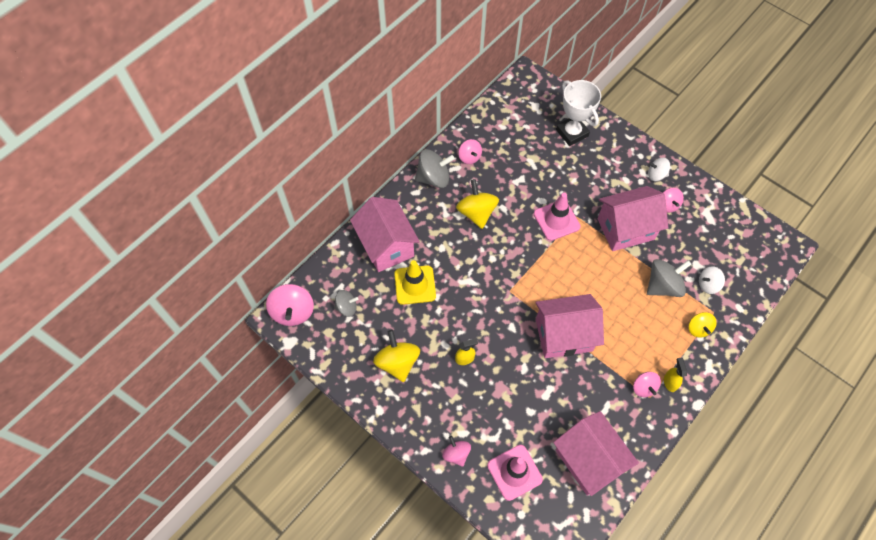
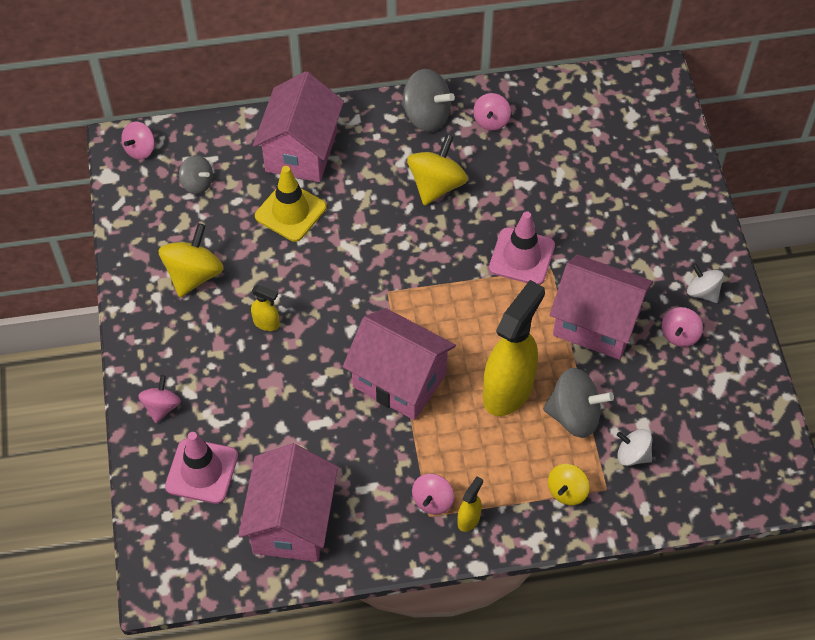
camera: 40 degrees right, 5 degrees down
(293, 312) = (140, 149): pink spinning top -> pink spinning top, size x0.61
(572, 133) = (645, 175): white trophy -> none
(620, 297) = (508, 390): none -> yellow spray bottle

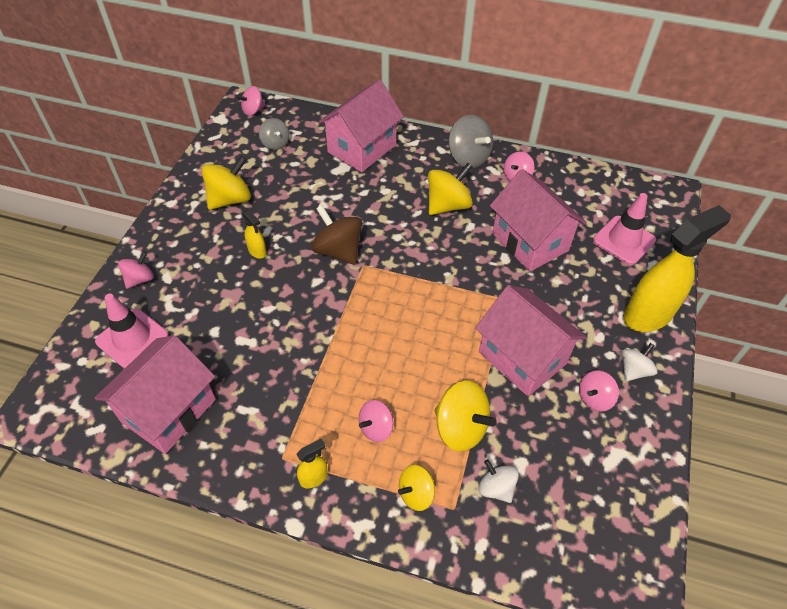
camera: 25 degrees right, 5 degrees down
(290, 212) = (327, 184): yellow traffic cone -> none
(352, 286) = (338, 251): none -> brown spinning top
(399, 380) = (329, 334): pink house -> pink house (530, 242)
(432, 501) = (293, 446): pink spinning top -> pink spinning top (376, 428)
(508, 390) = (414, 381): yellow spray bottle -> yellow spray bottle (648, 315)
(522, 256) = (486, 280): pink traffic cone -> pink traffic cone (624, 240)
(574, 416) = (460, 428): grey spinning top -> yellow spinning top
(702, 292) = (634, 370): white spinning top -> white spinning top turned 60 degrees clockwise

